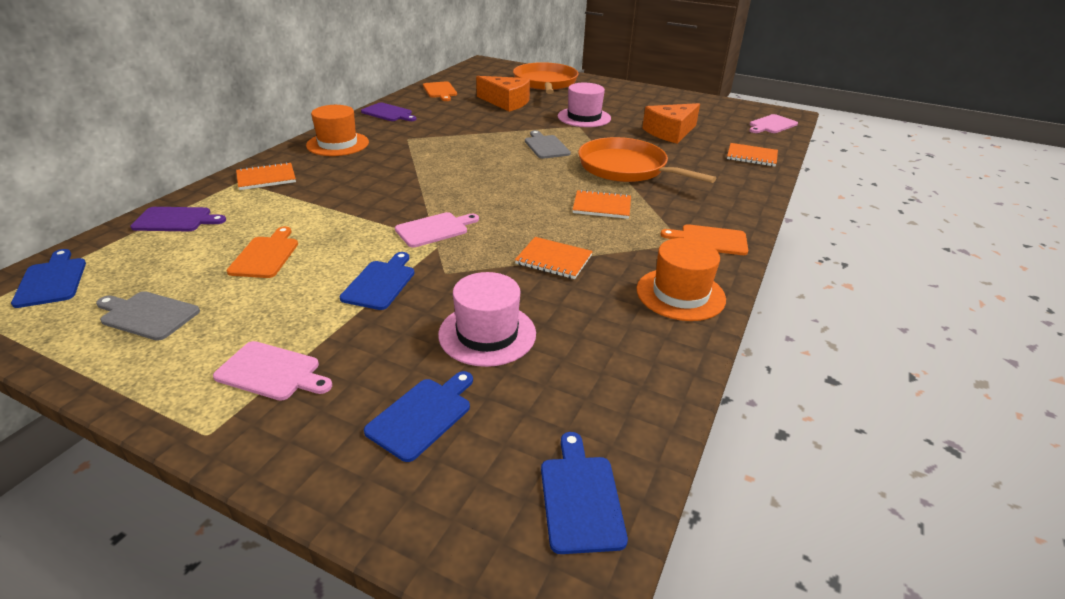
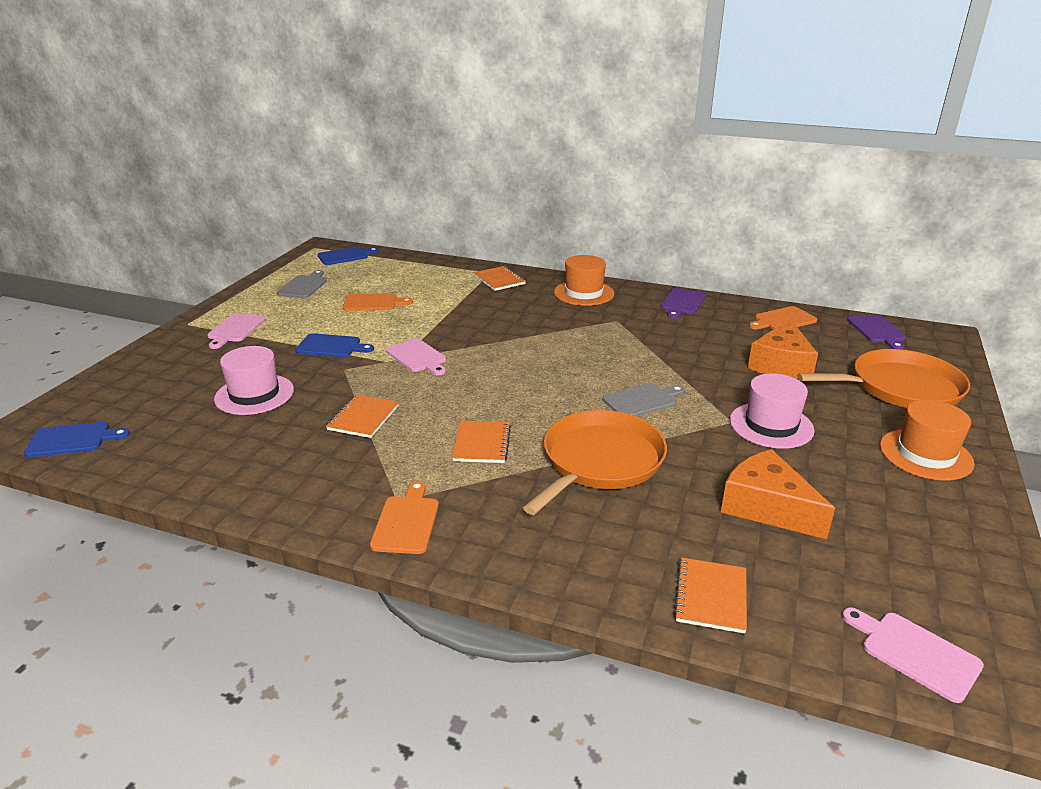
camera: 85 degrees right, 5 degrees down
(175, 220) = (423, 267): purple cutting board -> purple cutting board (877, 330)
(422, 415) = (174, 380): blue cutting board -> none
(680, 294) = (293, 492): orange hat -> orange hat (925, 454)

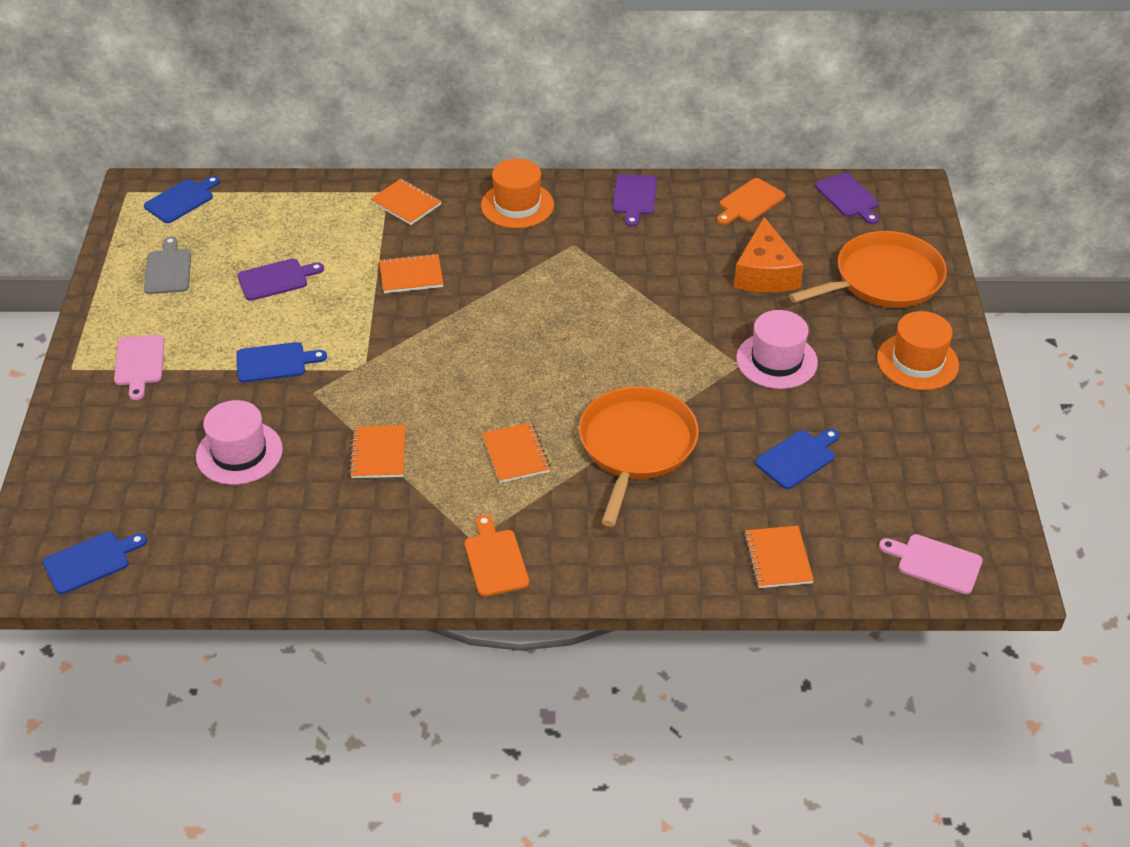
camera: 20 degrees left, 15 degrees up
(373, 303) = (276, 279): orange cutting board -> purple cutting board
(417, 357) = (383, 354): pink cutting board -> none
(474, 317) = (411, 275): none -> orange notebook
(642, 400) = (645, 359): grey cutting board -> none
(767, 507) = (797, 458): orange cheese -> blue cutting board

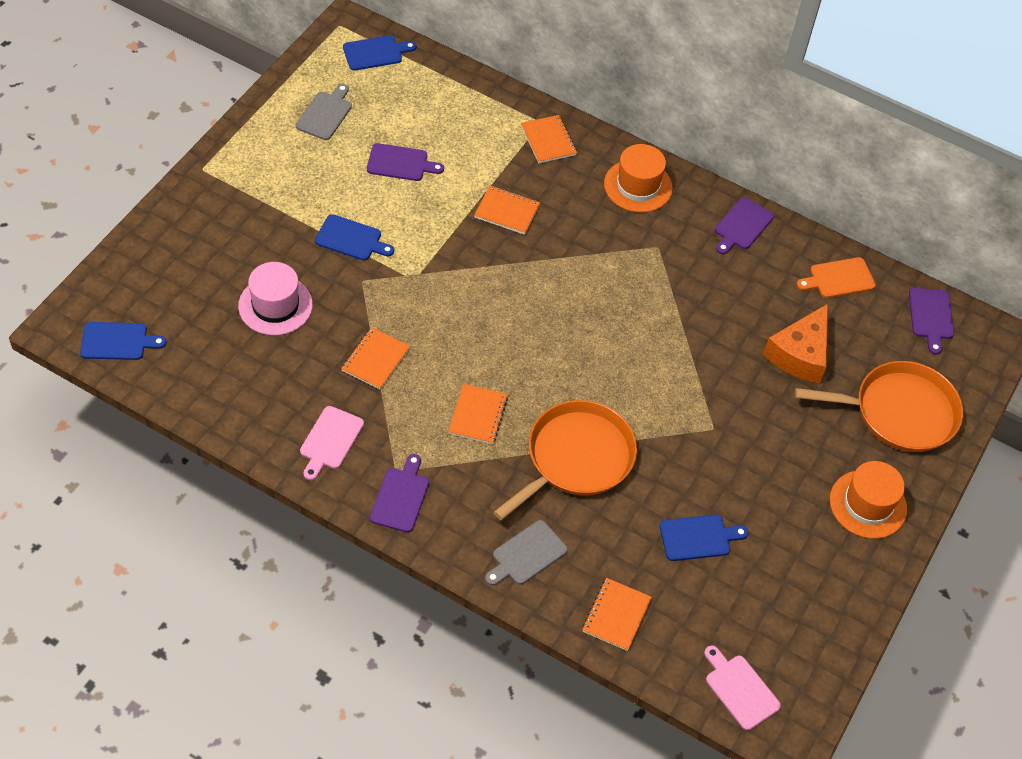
camera: 25 degrees right, 10 degrees up
(139, 363) = (252, 189): pink cutting board -> pink cutting board (330, 440)
(495, 560) = (400, 497): orange cutting board -> purple cutting board
(655, 549) = (527, 554): none -> grey cutting board
(776, 360) = (748, 441): pink hat -> none

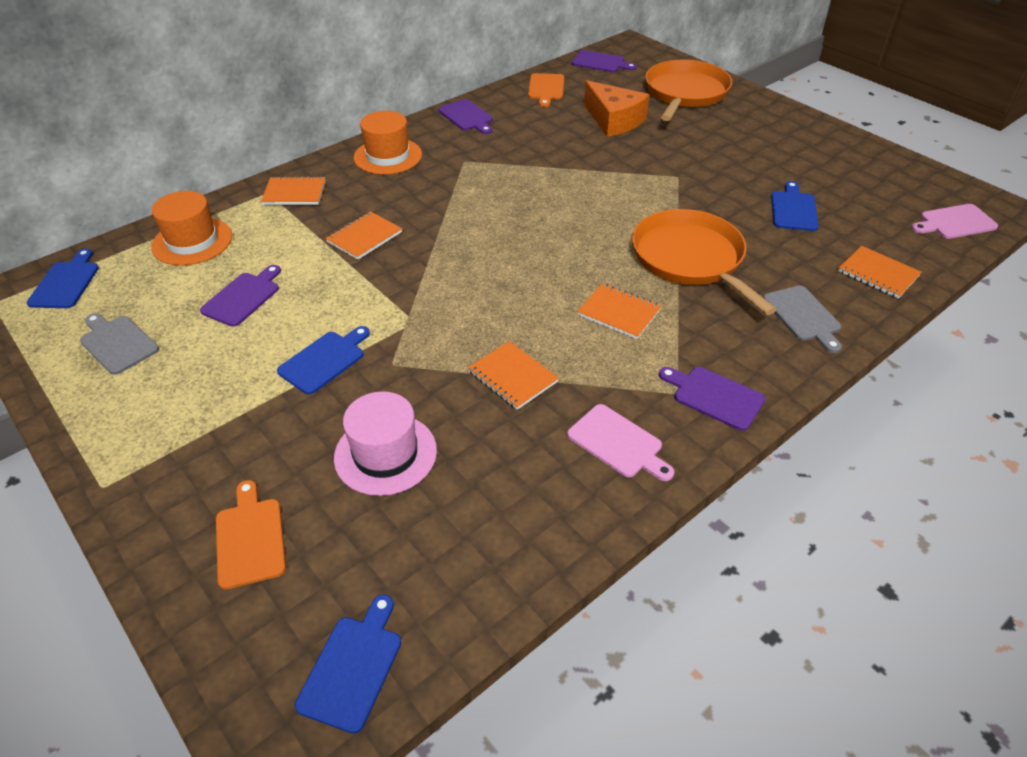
camera: 65 degrees left, 10 degrees down
(187, 259) = (250, 538): none -> orange cutting board
(868, 504) = (770, 124): orange hat -> orange hat (192, 241)

